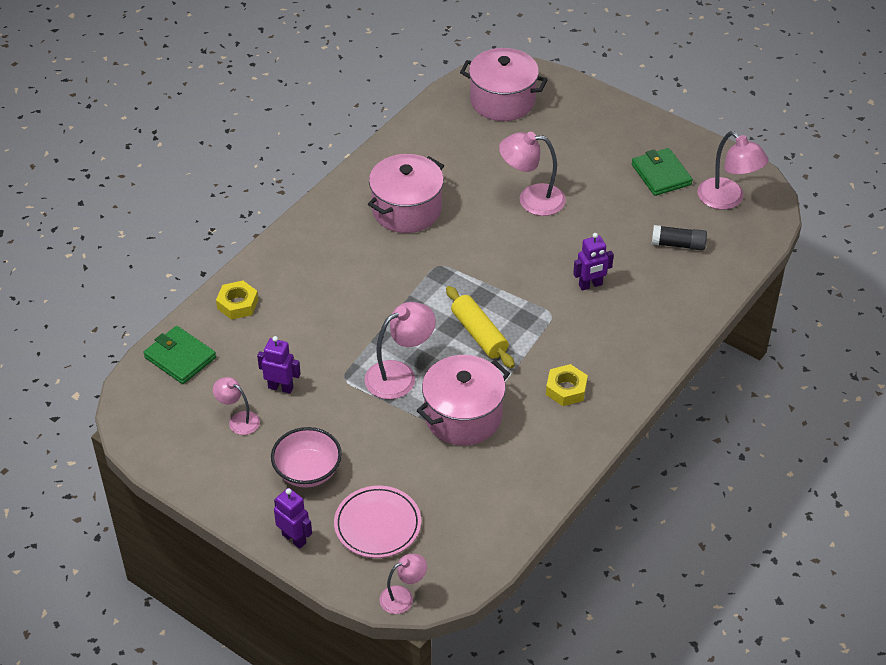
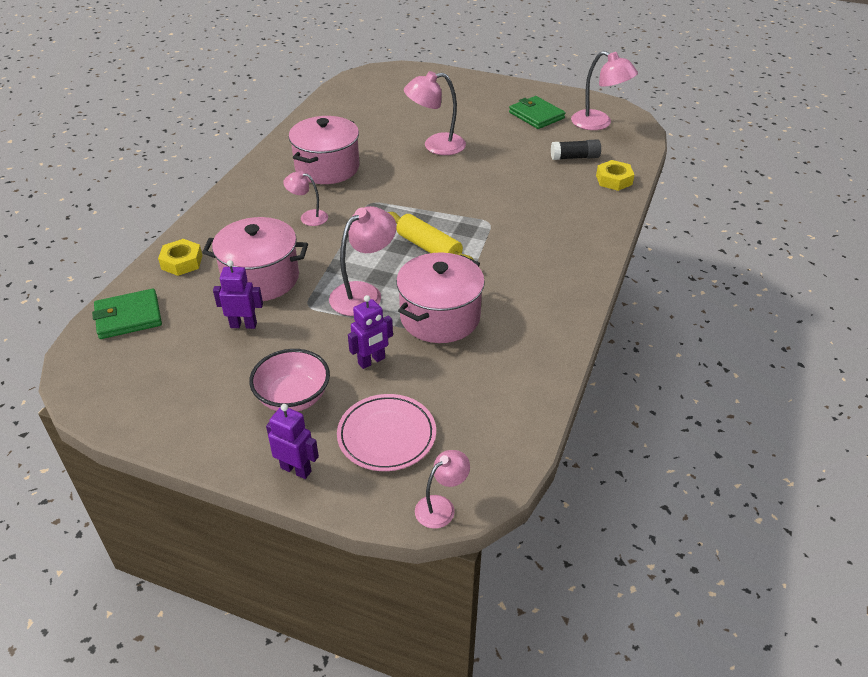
camera: 15 degrees left, 5 degrees down
(180, 357) = (128, 317): green wallet -> green wallet turned 45 degrees counterclockwise
(238, 420) = (204, 363): pink lamp -> pink lamp (308, 217)
(502, 101) = (384, 88): pink pot -> pink pot (261, 278)
(566, 389) = (530, 277): yellow nut -> yellow nut (614, 180)
(590, 285) = (514, 196): purple robot -> purple robot (371, 361)

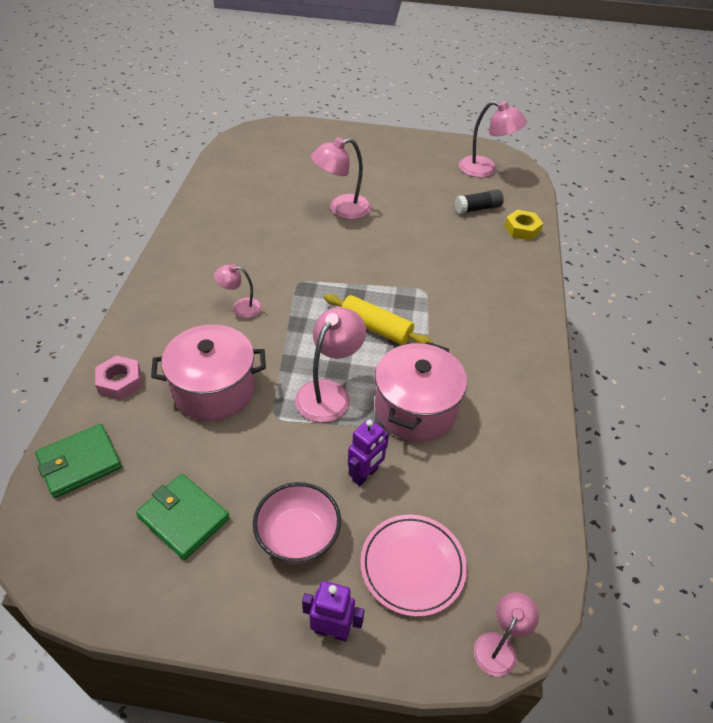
camera: 15 degrees left, 5 degrees up
(182, 262) = (120, 382): yellow nut -> pink nut
(243, 325) = (214, 452): purple robot -> none
(327, 168) = (241, 246): pink pot -> none
(536, 115) = (425, 166): green wallet -> green wallet (183, 518)

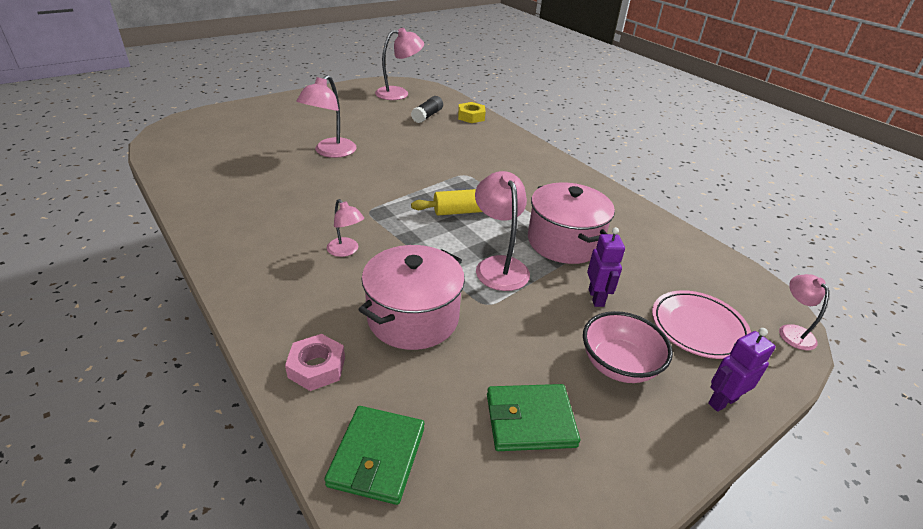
camera: 45 degrees left, 10 degrees down
(240, 307) = (346, 251): pink lamp -> pink lamp turned 90 degrees counterclockwise

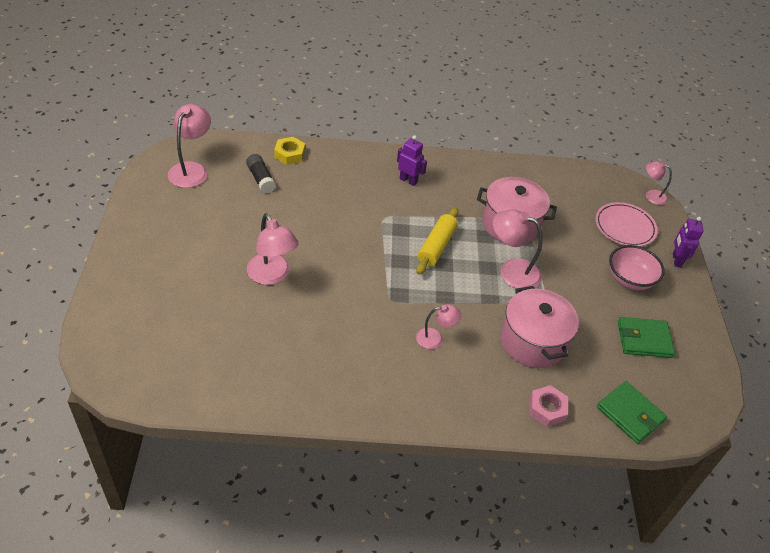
camera: 55 degrees left, 10 degrees up
(530, 420) = (644, 339): green wallet -> green wallet turned 60 degrees clockwise
(596, 298) = (573, 249): purple robot -> purple robot (408, 180)

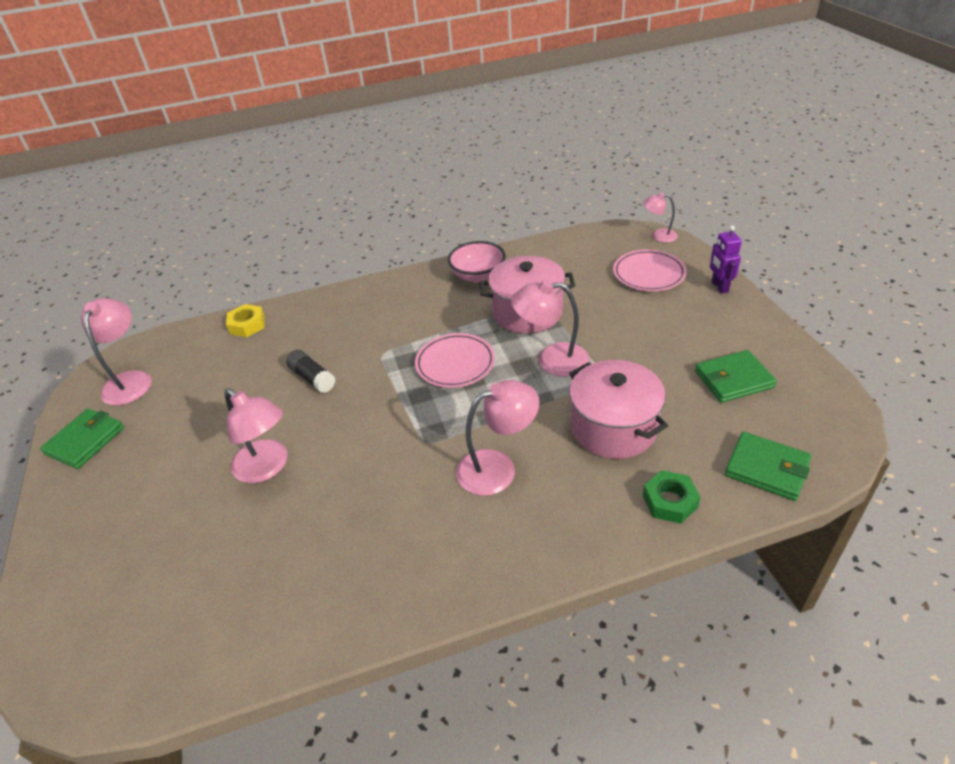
camera: 10 degrees left, 5 degrees down
(150, 206) = (85, 441): none -> green wallet
(261, 179) = (220, 362): black glue stick -> black glue stick (312, 378)
(408, 180) = (395, 307): purple robot -> none
(435, 338) = (498, 467): pink lamp -> pink lamp, size x1.69
(436, 246) = (455, 363): yellow rolling pin -> pink plate
(547, 409) = (670, 501): pink nut -> green nut
(630, 279) = (683, 322): pink bowl -> pink bowl (478, 276)

